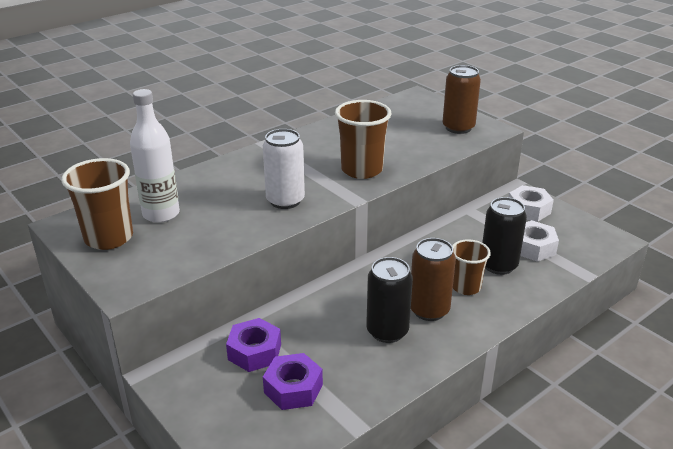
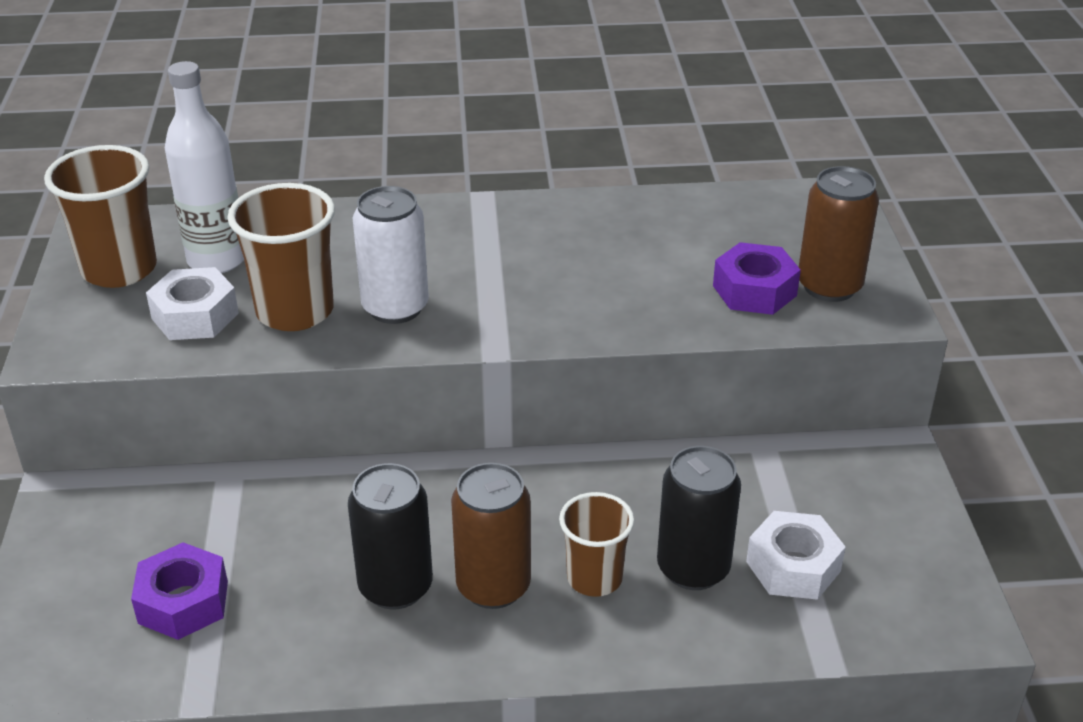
camera: 35 degrees right, 5 degrees up
(254, 352) = (196, 523): purple nut -> purple nut (754, 290)
(362, 170) = (568, 301): brown cup -> brown cup (295, 311)
(528, 210) = (872, 494): white nut -> white nut (195, 316)

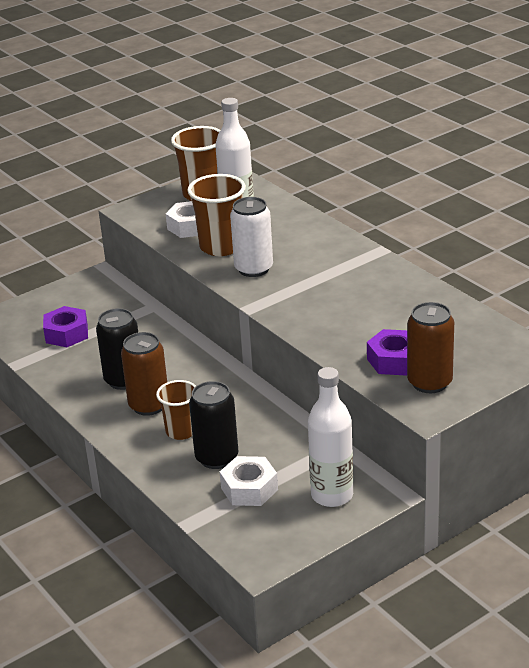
camera: 60 degrees right, 5 degrees down
(866, 496) = (332, 495): none -> white bottle

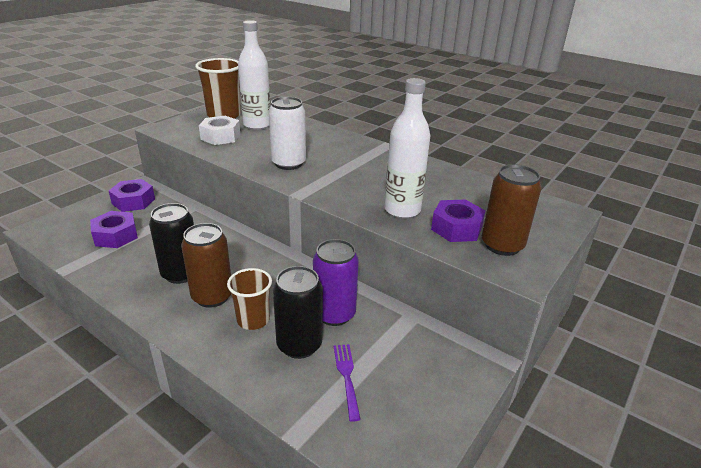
camera: 20 degrees left, 0 degrees up
(89, 295) = (133, 201): none -> purple nut
(221, 247) = (253, 149): brown cup -> none
(249, 489) = (347, 377): white nut -> purple fork
(261, 435) = (334, 314): none -> purple can
(332, 495) = (434, 371): white bottle -> white bottle (402, 210)

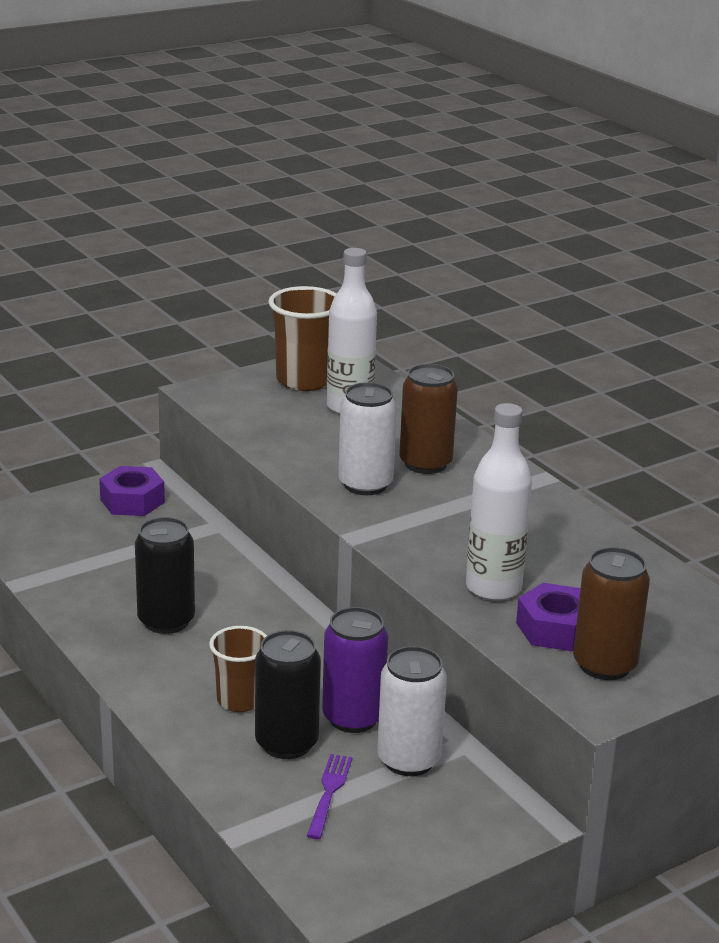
camera: 20 degrees right, 5 degrees down
(116, 236) = (94, 550): purple nut -> none
(212, 296) = (197, 659): brown can -> brown can (425, 463)
(220, 137) = (282, 420): white nut -> none
(386, 336) = (408, 760): none -> white can

